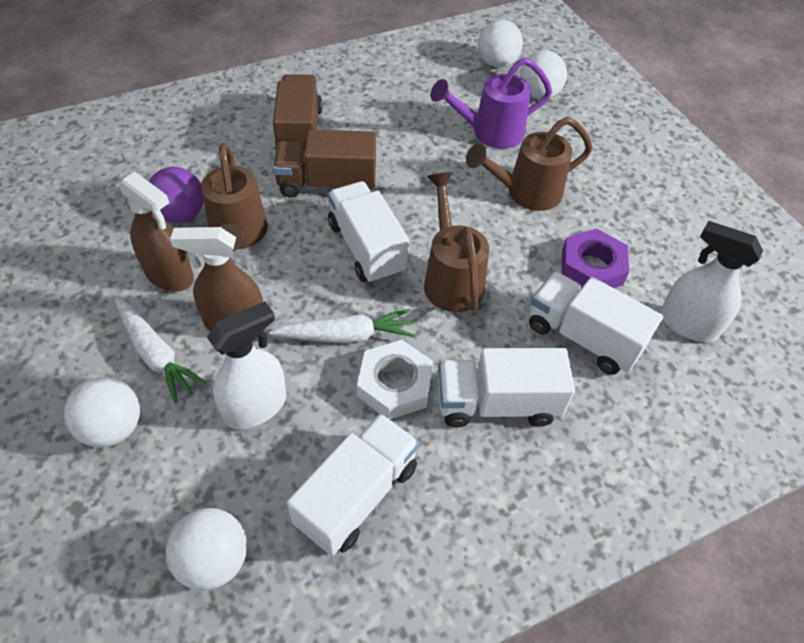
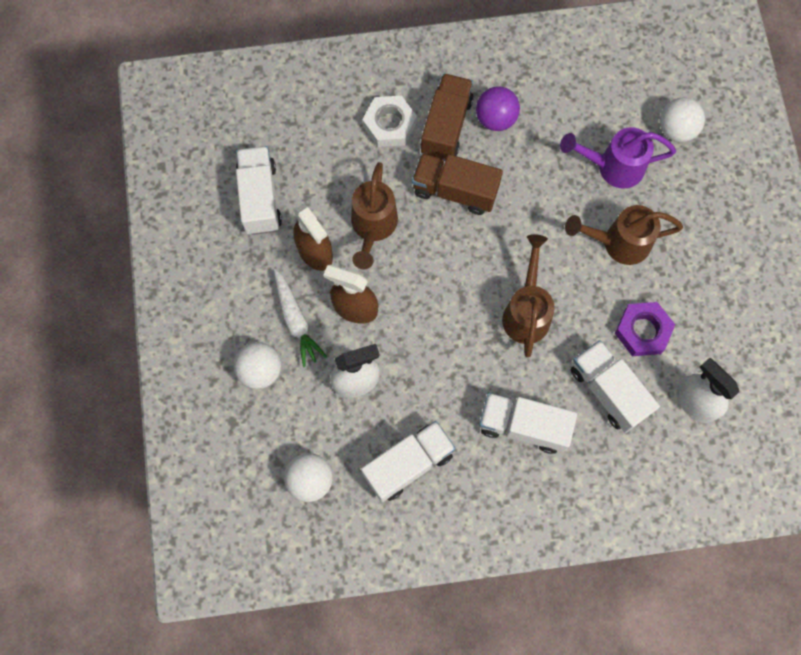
camera: 20 degrees right, 20 degrees up
(181, 214) = (332, 194): purple ball -> purple ball (495, 119)
(346, 335) = (433, 341): white carrot -> none
(367, 248) = (469, 265): white truck -> white truck (260, 198)
(395, 384) = (456, 391): white nut -> white nut (389, 124)
(496, 63) = (652, 79): white ball -> none

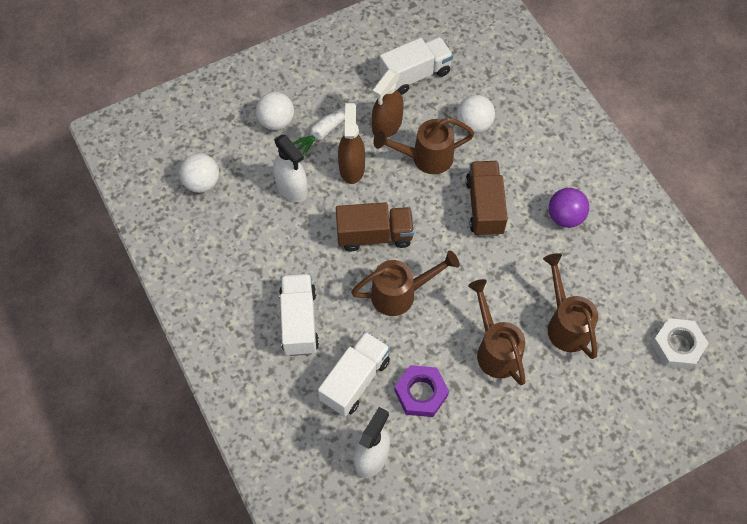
camera: 70 degrees right, 10 degrees down
(389, 124) = (520, 141): white nut -> white nut (677, 346)
(408, 464) = (237, 246): white truck -> none
(446, 126) = (539, 182): brown truck -> brown truck (374, 235)
(612, 167) = (565, 323): purple watering can -> brown watering can
(676, 129) = (629, 367): white ball -> white ball (474, 124)

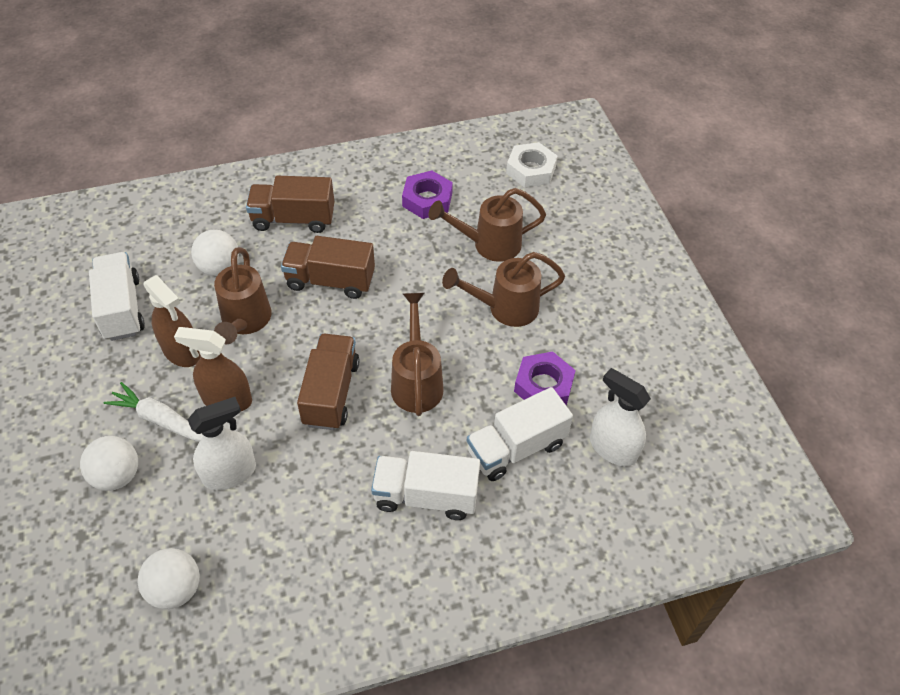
camera: 80 degrees left, 10 degrees down
(325, 131) = (160, 420): white carrot -> white carrot turned 150 degrees clockwise
(355, 380) = (516, 448): white truck -> white truck turned 75 degrees counterclockwise
(543, 161) = (293, 219): none -> brown truck
(565, 217) = (367, 217): purple ball -> none
(603, 261) = (427, 199): none -> purple nut

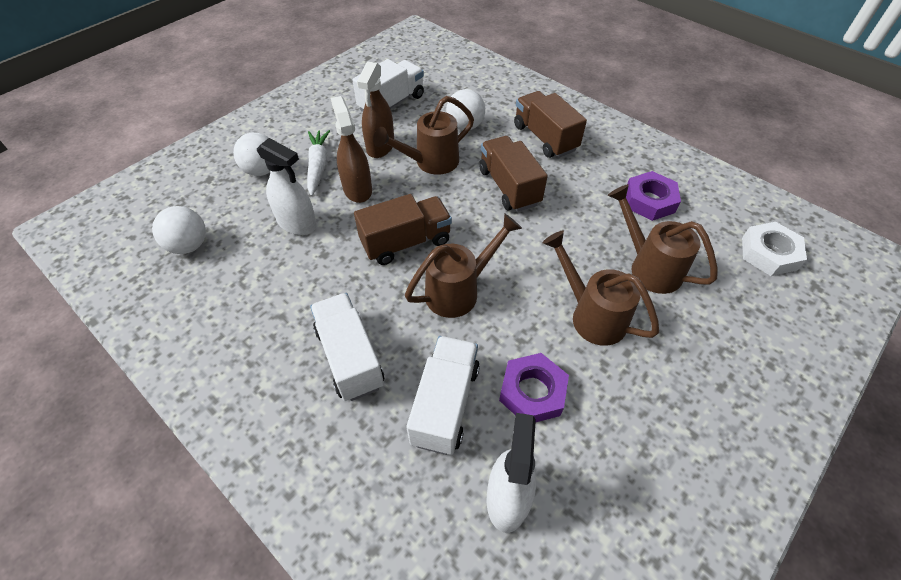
camera: 60 degrees right, 0 degrees up
(516, 448) = (445, 404): white truck -> white truck turned 75 degrees clockwise

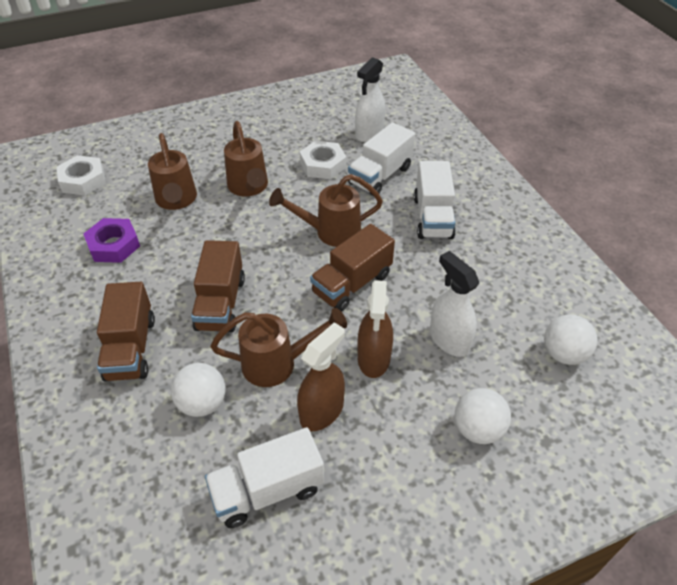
camera: 155 degrees left, 5 degrees down
(318, 166) = (408, 409): white carrot -> none
(406, 242) = (352, 284): brown truck -> brown truck turned 45 degrees counterclockwise
(532, 392) = (323, 165): purple nut -> white nut

